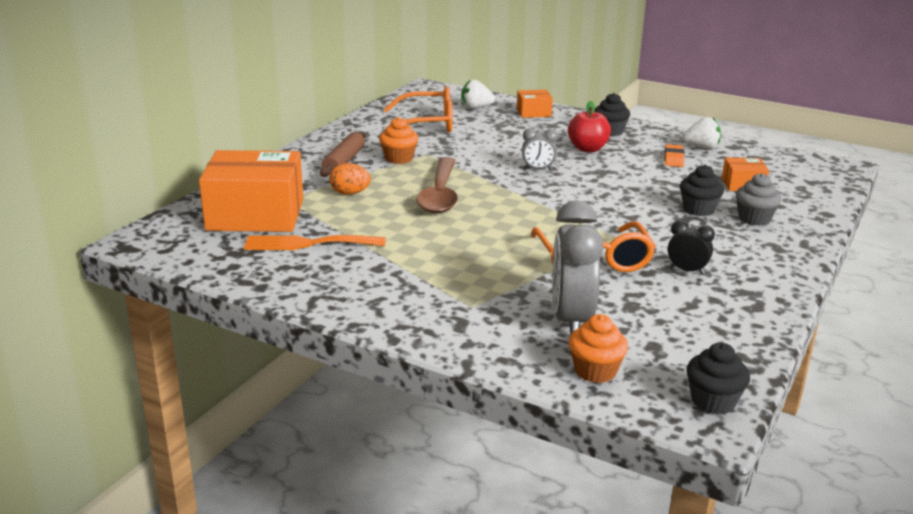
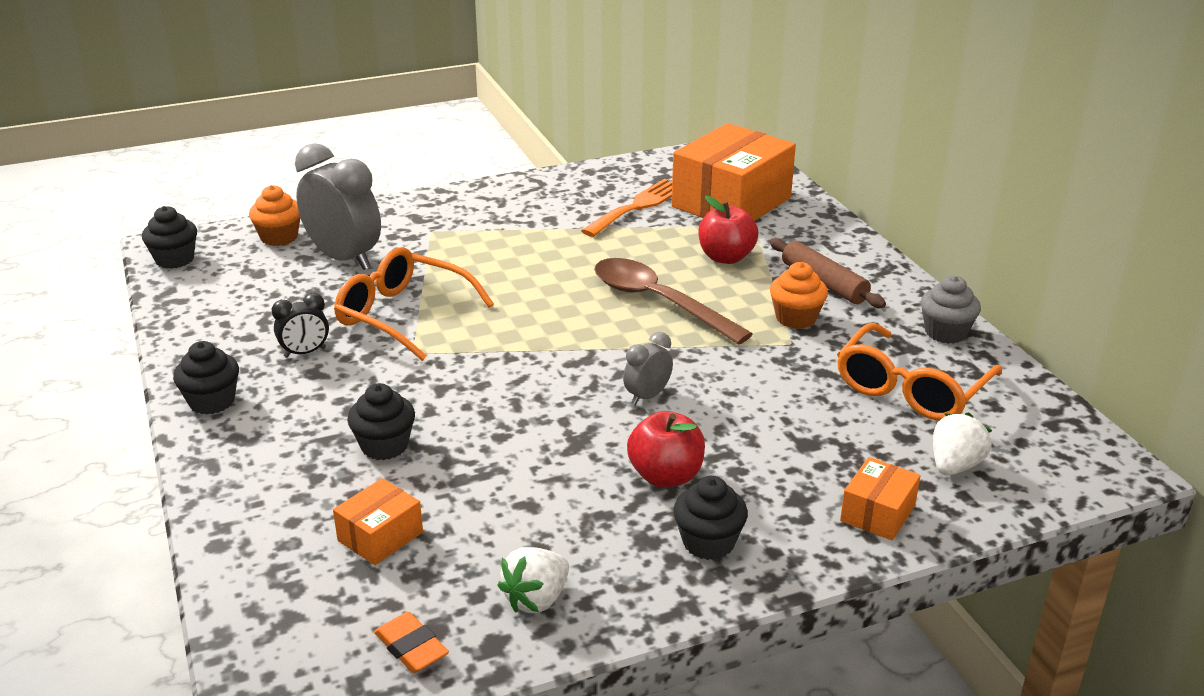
camera: 130 degrees right, 5 degrees up
(350, 193) = (726, 257): orange egg -> red apple
(673, 159) = (535, 535): orange eraser -> orange eraser (411, 647)
(754, 219) = (304, 471): grey cupcake -> grey cupcake (945, 332)
(777, 272) = (212, 401): none -> black cupcake

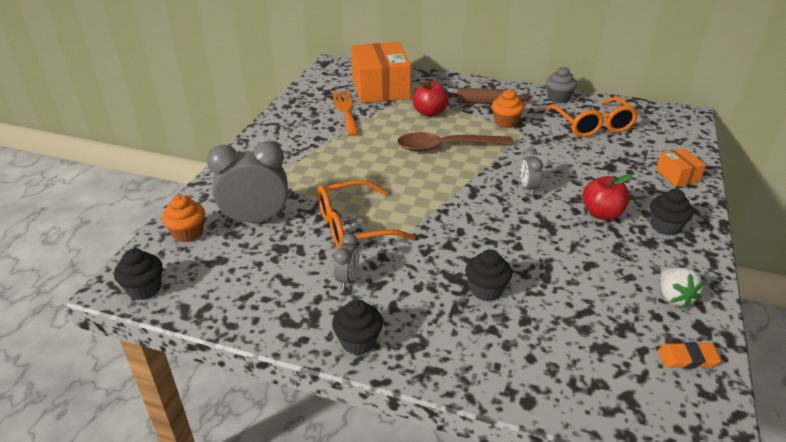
camera: 50 degrees left, 5 degrees up
(305, 353) = (348, 279): black clock -> grey clock
(380, 536) = (575, 328): orange box -> none
(955, 465) = (658, 143): white strawberry -> none

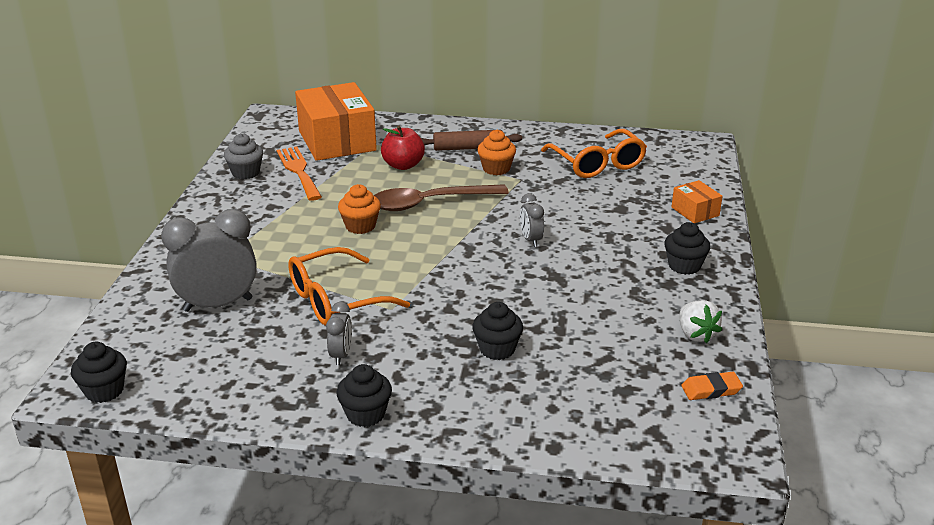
camera: 10 degrees left, 5 degrees down
(188, 233) = (139, 327): orange cupcake -> orange cupcake (360, 226)
(558, 98) = (555, 136): grey cupcake -> grey cupcake (246, 173)
(601, 214) = (615, 259): red apple -> none

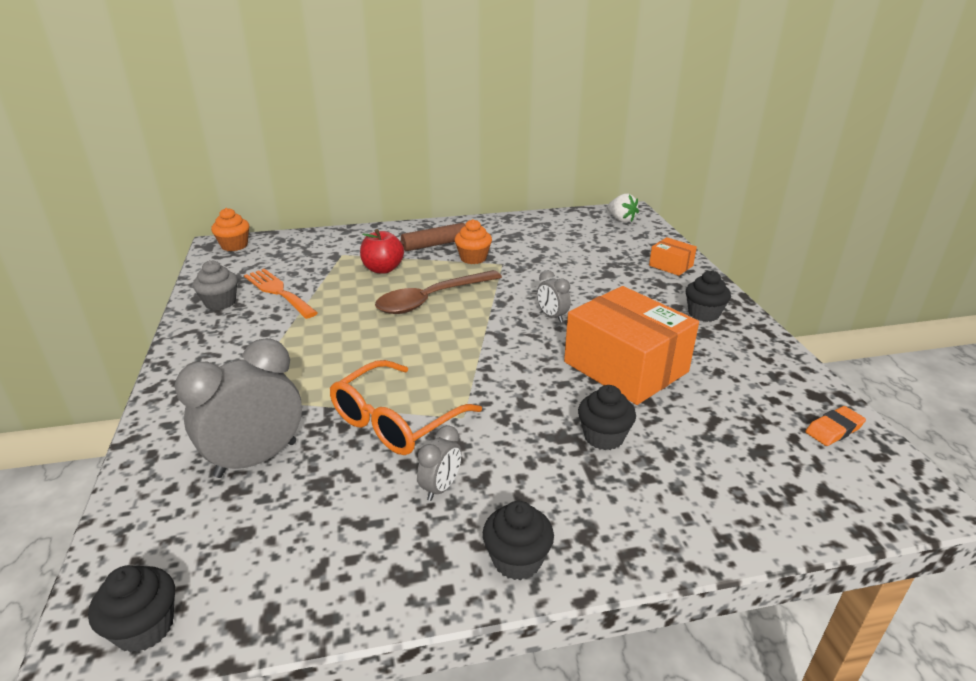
camera: 20 degrees left, 0 degrees up
(337, 141) = (303, 257): orange box -> orange box (625, 367)
(341, 355) = (441, 487): grey clock -> grey clock turned 45 degrees clockwise
(360, 226) = (375, 335): orange cupcake -> orange cupcake (234, 246)
(597, 164) = (558, 240): orange glasses -> none
(696, 334) = (770, 376): white strawberry -> white strawberry (621, 220)

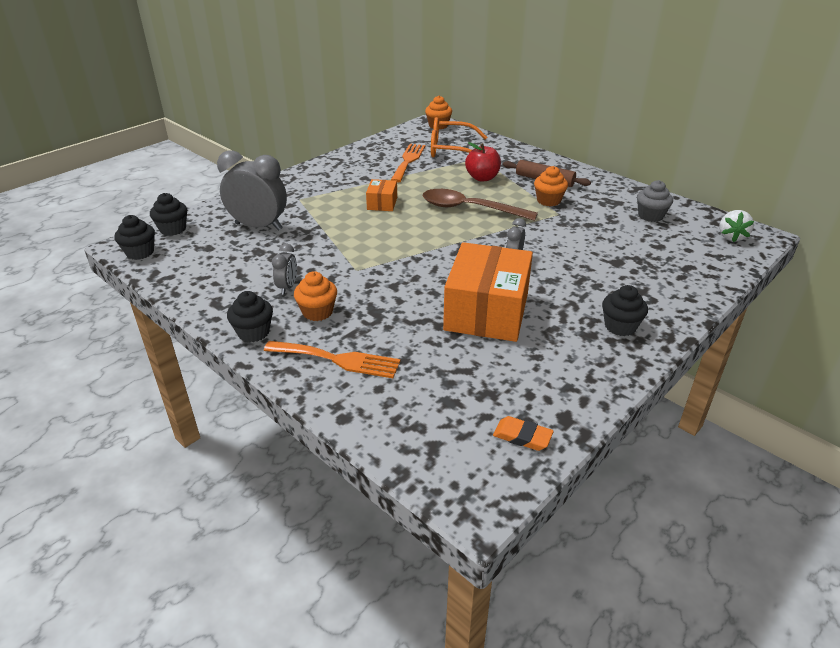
camera: 55 degrees right, 5 degrees up
(220, 303) = (374, 152): grey cupcake -> grey cupcake (650, 216)
(396, 421) = (329, 250): orange glasses -> orange glasses (451, 150)
(441, 487) = (287, 287): grey clock -> grey clock turned 75 degrees counterclockwise
(522, 482) = (317, 312): none -> orange cupcake
(603, 437) = (392, 327): black cupcake -> black cupcake (173, 229)
(635, 503) = (337, 359): none -> orange fork
(671, 265) = (683, 287): orange box -> orange box (382, 203)

